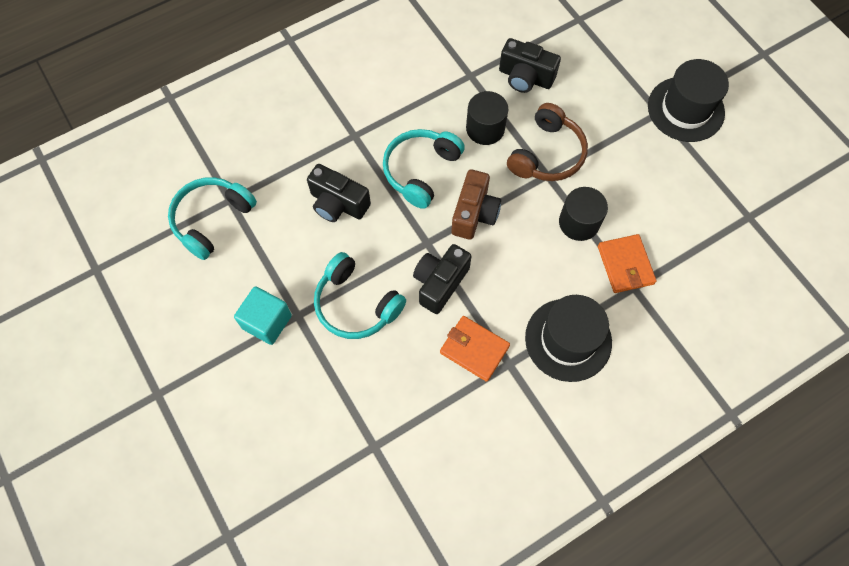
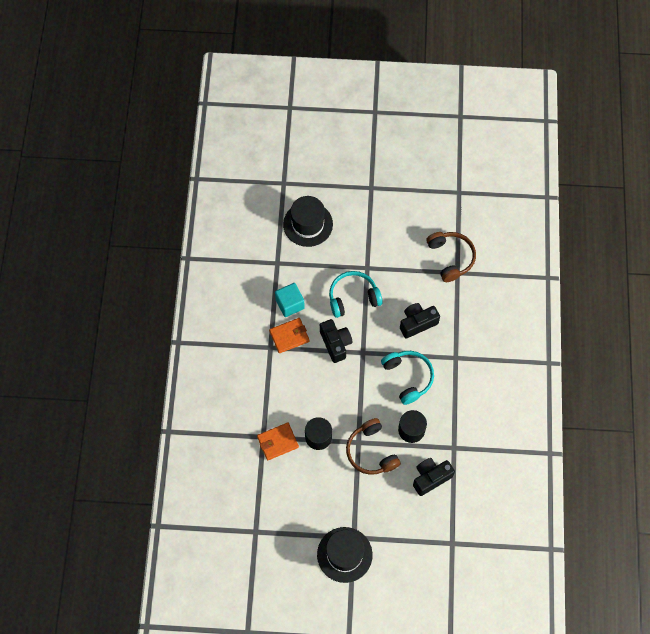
camera: 125 degrees right, 0 degrees up
(212, 220) = (450, 258): turquoise headphones -> brown headphones
(267, 322) = (373, 252): turquoise cube -> turquoise cube (290, 304)
(474, 214) = (362, 387): brown camera -> none
(568, 339) = (261, 383): black hat -> black hat (308, 224)
(625, 265) = (277, 442): orange wallet -> orange wallet turned 45 degrees counterclockwise

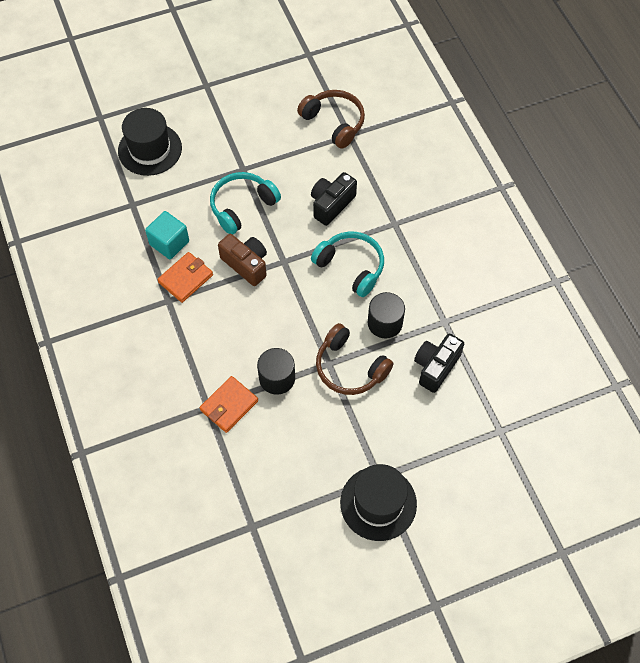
camera: 25 degrees left, 5 degrees down
(335, 343) = (246, 264): black camera -> brown camera

